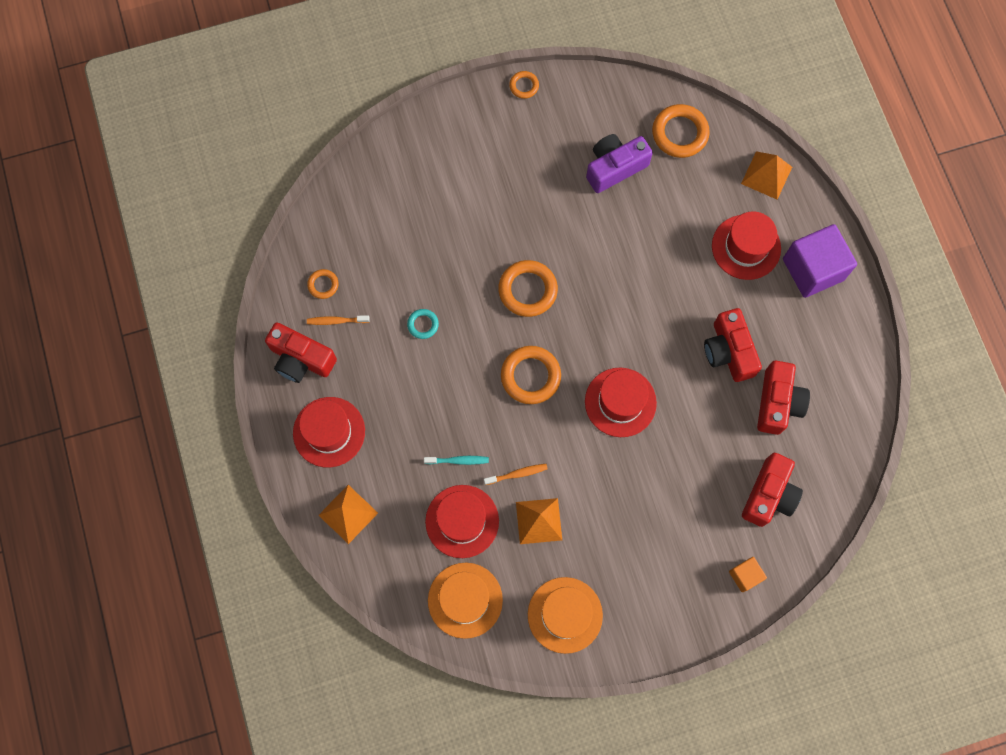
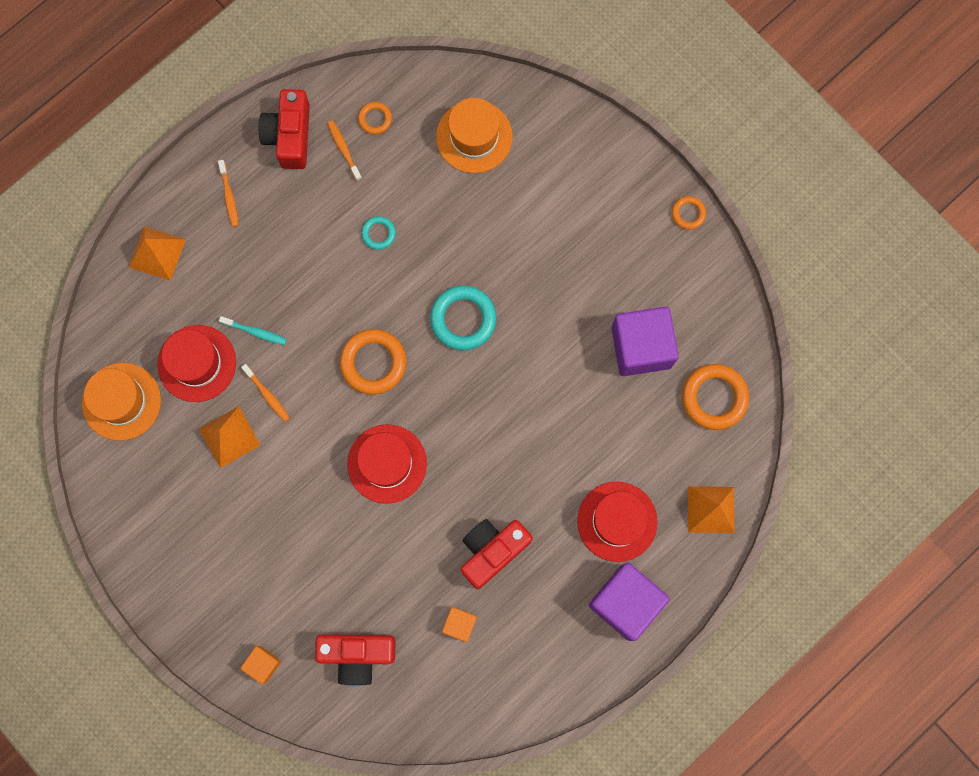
camera: 65 degrees right, 5 degrees up
(329, 432) = (229, 197): red hat -> orange toothbrush
(458, 460) = (255, 332): turquoise toothbrush -> turquoise toothbrush turned 45 degrees counterclockwise
(527, 290) = (463, 319): orange ring -> turquoise ring
(565, 615) = (148, 503): orange hat -> orange hat (474, 137)
(614, 167) = (641, 347): purple camera -> purple cube
(777, 402) = (459, 624): red camera -> orange cube

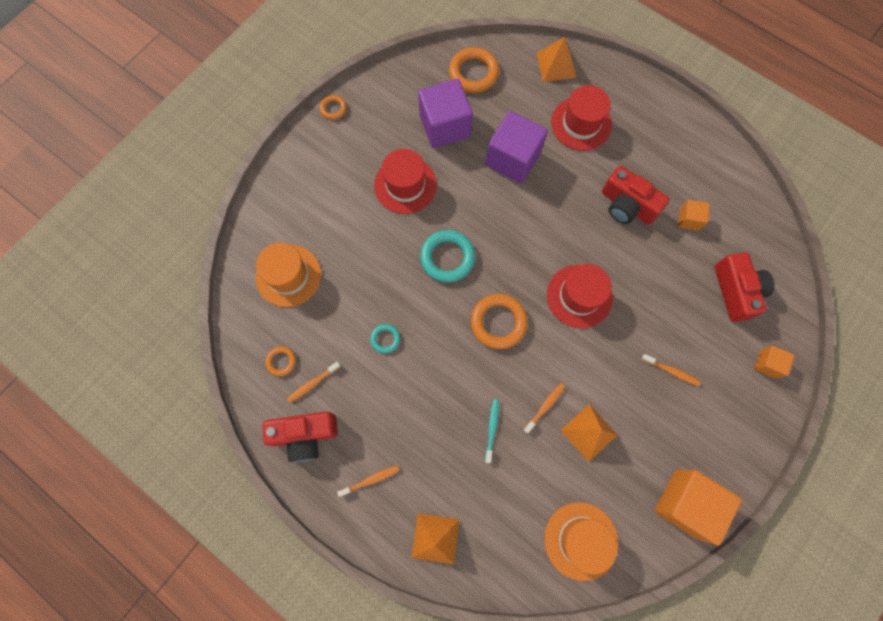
camera: 100 degrees left, 5 degrees down
(133, 523) = (685, 503): none -> orange cube
(197, 363) = (530, 476): red hat -> red hat (405, 185)
(277, 548) = (671, 371): none -> orange toothbrush
(625, 602) = (638, 110): purple cube -> purple cube (513, 159)

